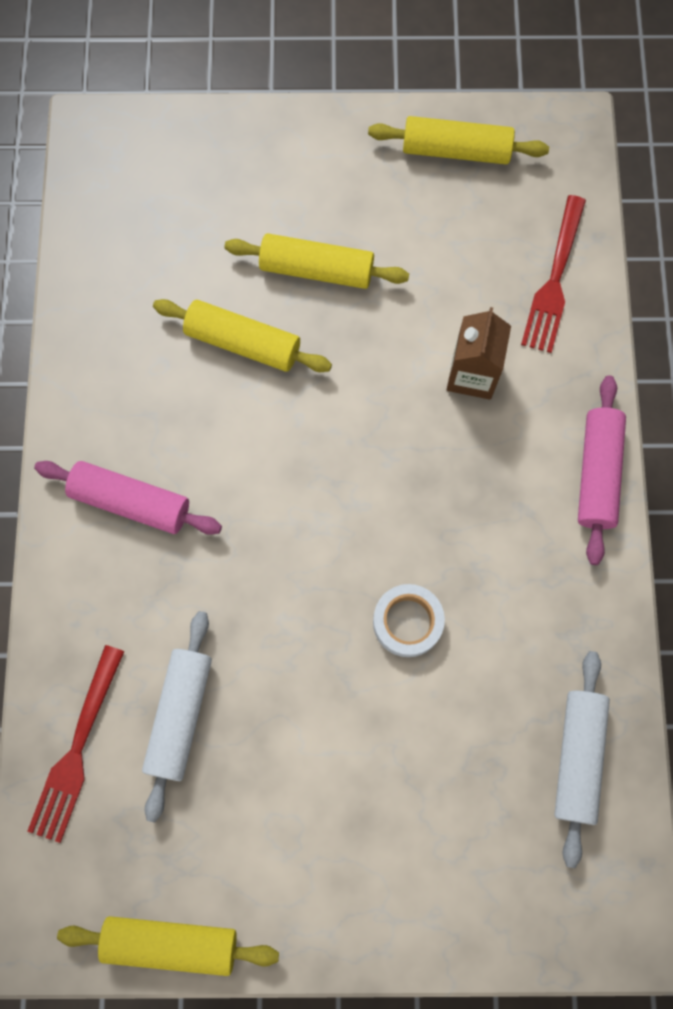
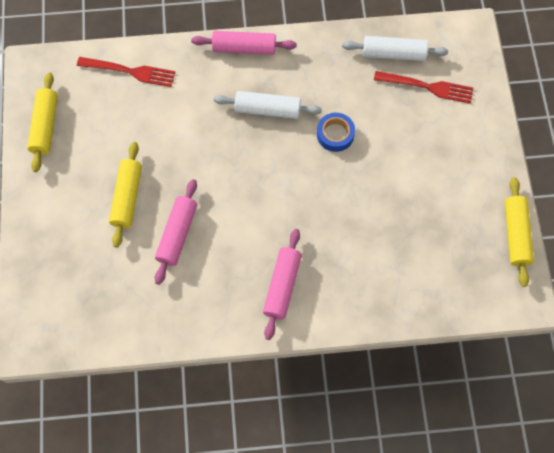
camera: 95 degrees left, 5 degrees down
(77, 749) = (427, 296): red fork -> red fork (427, 87)
(180, 715) = (400, 244): white rolling pin -> white rolling pin (267, 110)
(243, 343) = (177, 234): yellow rolling pin -> pink rolling pin
(407, 622) = (335, 134): white tape -> blue tape
(472, 374) = (190, 110): brown carton -> none

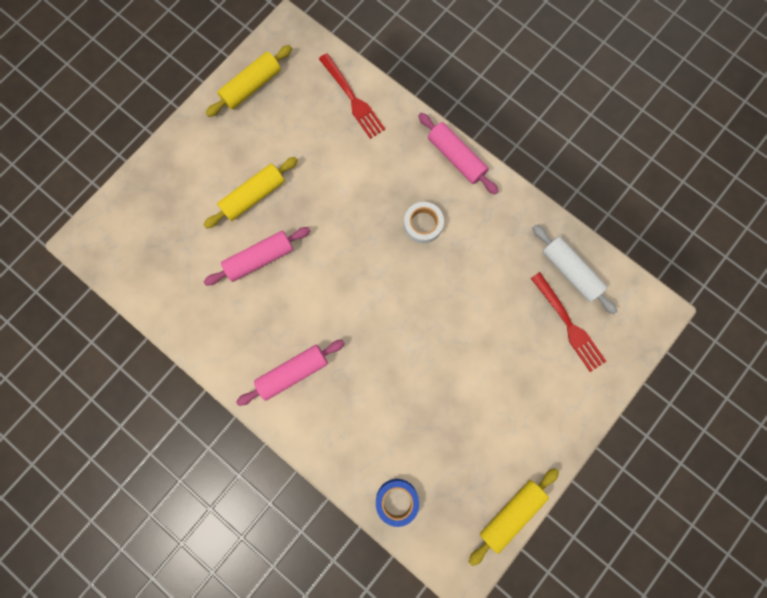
camera: 45 degrees right, 10 degrees up
(267, 110) = (423, 224): white rolling pin -> white tape
(335, 134) = (454, 293): blue tape -> blue tape (397, 501)

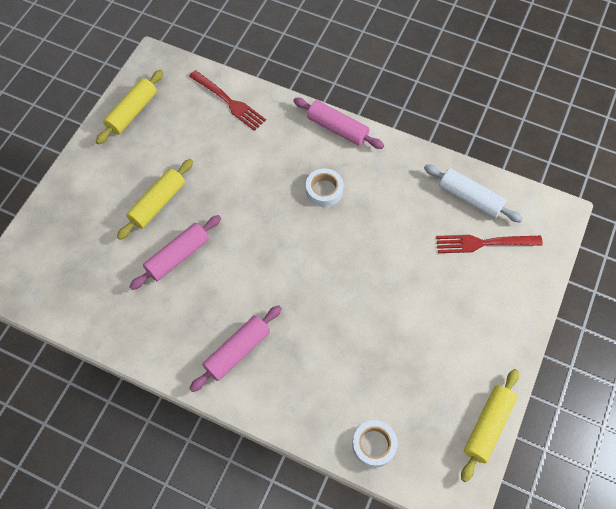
camera: 15 degrees left, 15 degrees down
(397, 501) = (374, 445): blue tape -> white tape
(568, 324) = (484, 243): red fork -> red fork turned 135 degrees clockwise

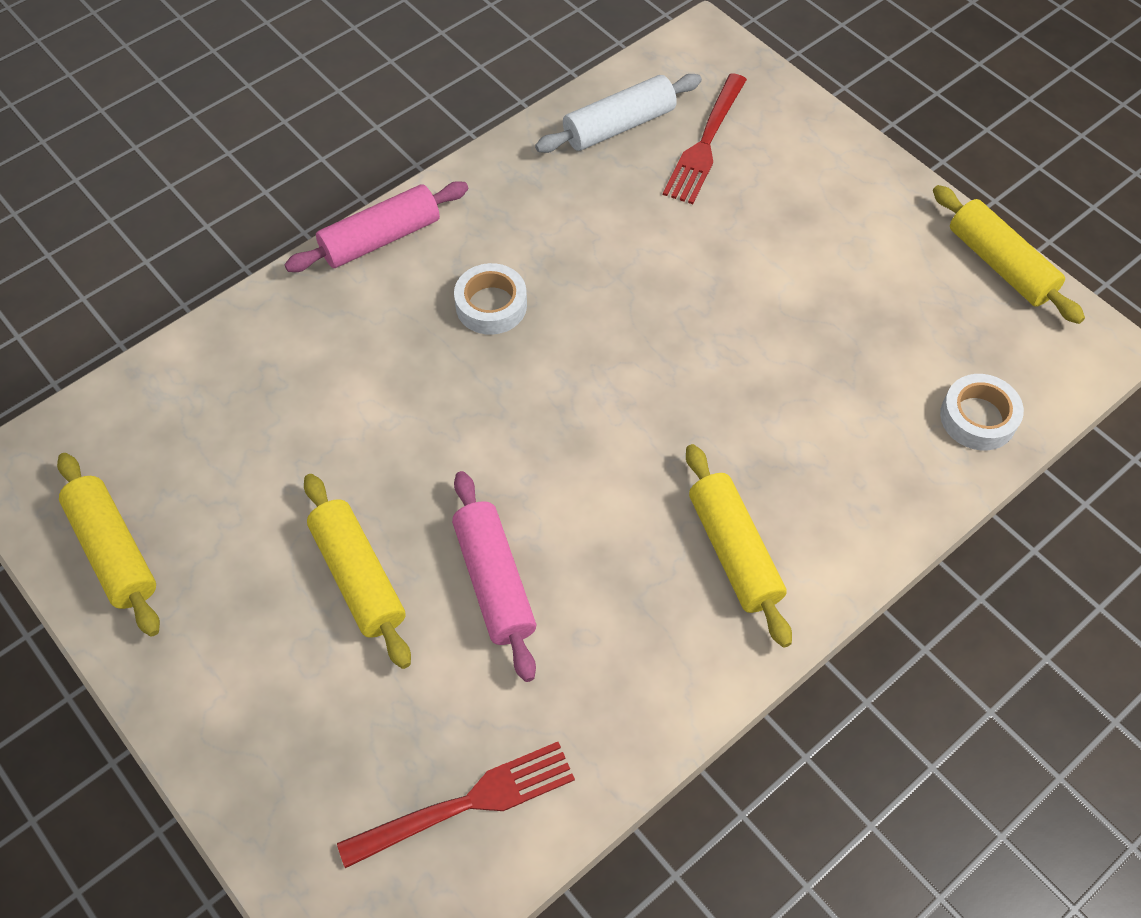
camera: 65 degrees left, 5 degrees down
(229, 102) = (209, 377): red fork -> red fork (466, 803)
(237, 351) = (734, 551): pink rolling pin -> yellow rolling pin

